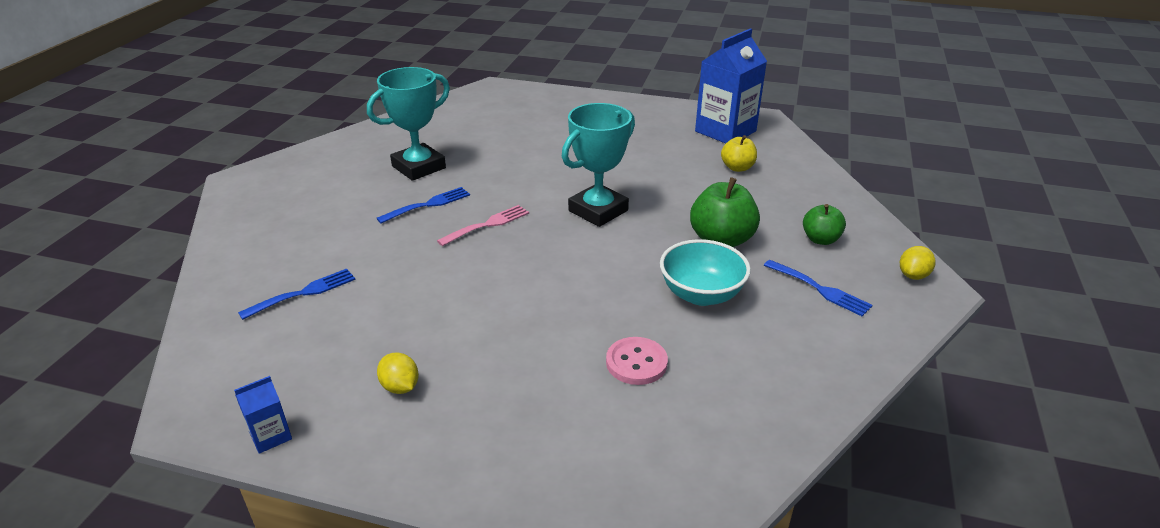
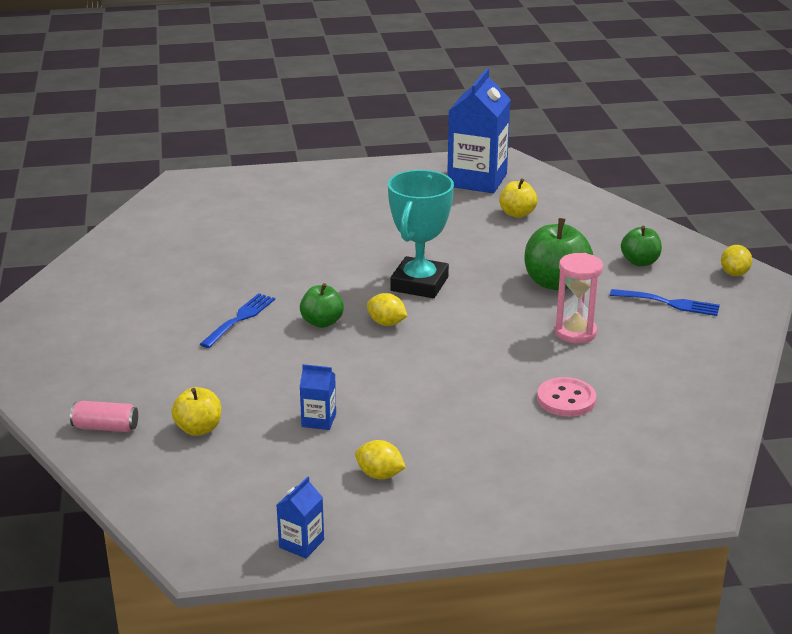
camera: 25 degrees left, 5 degrees down
(241, 270) = (106, 427): none -> pink can
(304, 293) = (198, 429): blue fork -> yellow apple
(401, 314) = (319, 420): none -> blue carton
(419, 167) = (189, 285): turquoise trophy -> none
(487, 224) = (322, 322): pink fork -> green apple
(539, 239) = (386, 323): none -> yellow lemon
(701, 294) = (575, 332): turquoise bowl -> pink hourglass

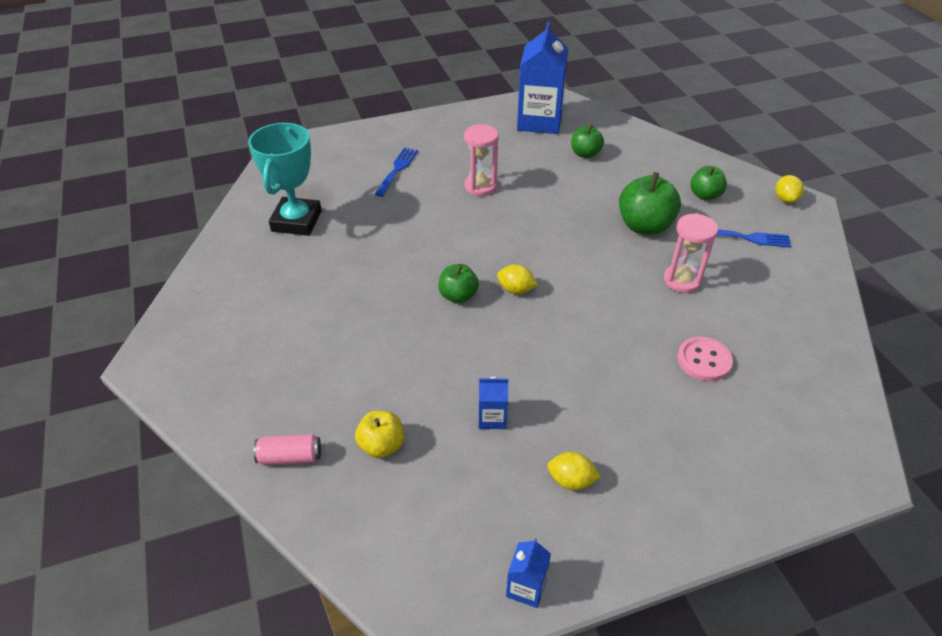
camera: 10 degrees left, 15 degrees up
(240, 318) = (382, 300): blue fork -> blue fork (397, 169)
(384, 233) = (480, 186): none -> pink hourglass
(419, 284) = (529, 240): turquoise trophy -> turquoise trophy (297, 221)
(517, 214) = (585, 154): yellow apple -> green apple

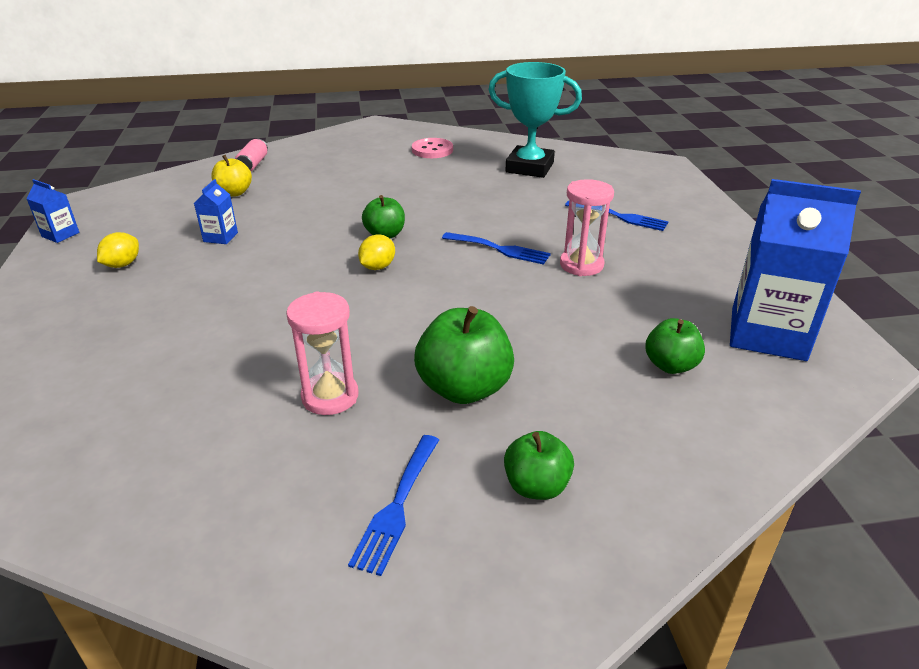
camera: 100 degrees right, 10 degrees down
(467, 226) = (500, 249): none -> blue fork
(704, 360) = (183, 377): pink button -> pink button (432, 150)
(785, 199) = (504, 625): yellow lemon -> none

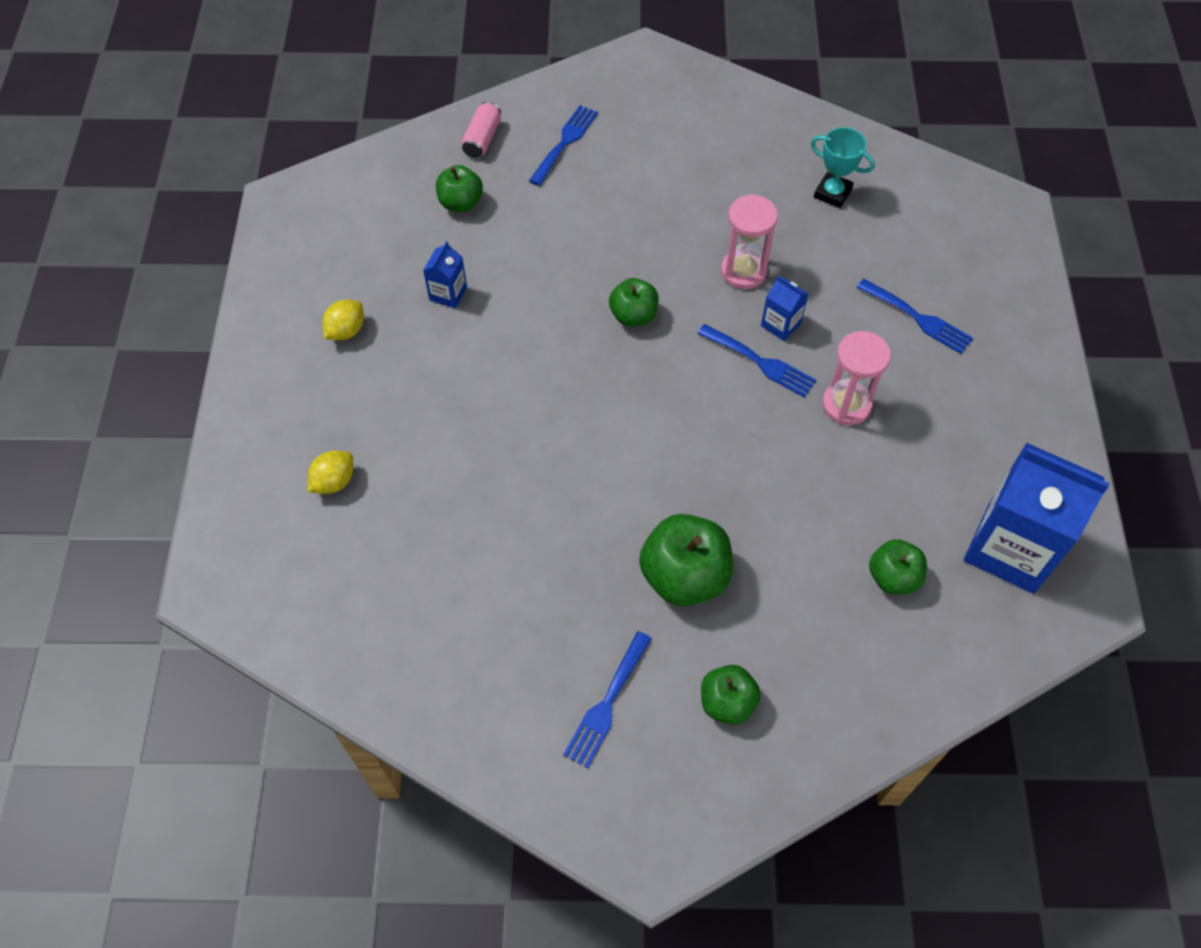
camera: 10 degrees right, 25 degrees up
(60, 234) = (272, 263): blue carton -> blue carton (780, 324)
(234, 193) = (460, 203): yellow apple -> green apple
(319, 161) = (565, 142): none -> blue fork
(330, 396) = (558, 567): pink hourglass -> pink hourglass (743, 271)
(377, 267) = (619, 375): yellow lemon -> yellow lemon (334, 481)
(432, 150) = (713, 133): pink button -> none
(529, 167) = (832, 193): turquoise trophy -> turquoise trophy, size x0.57

